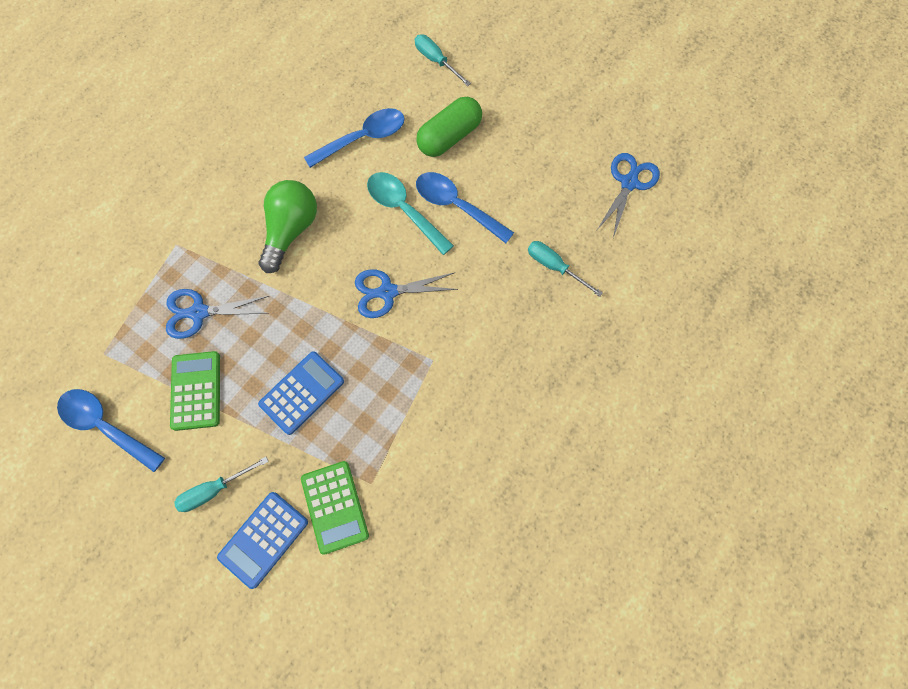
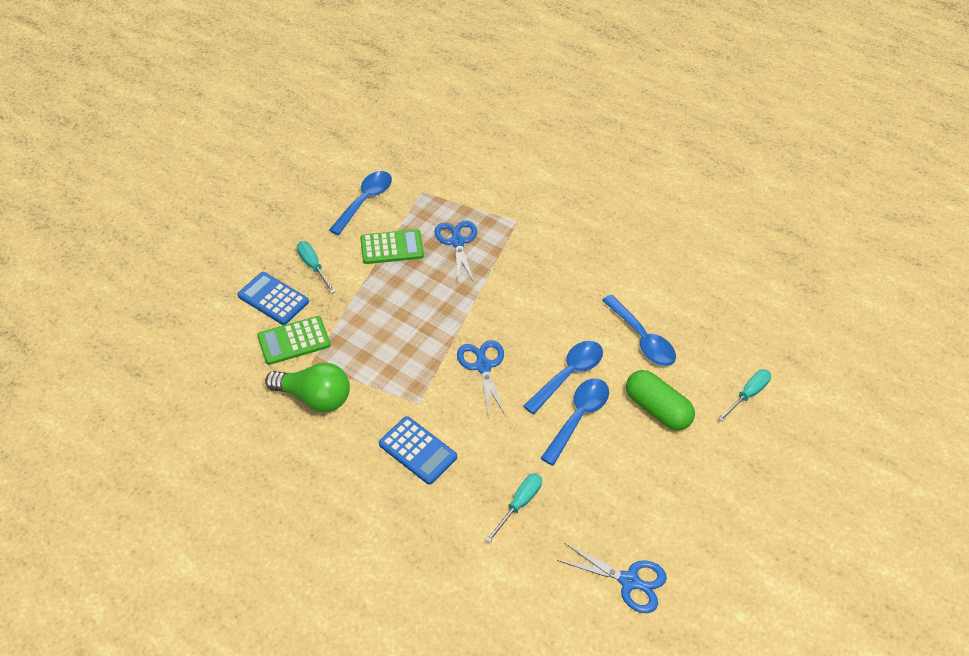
camera: 85 degrees right, 20 degrees down
(291, 230) = (537, 293): green light bulb -> green light bulb (314, 397)
(302, 393) = (389, 313): blue calculator -> blue calculator (417, 450)
(404, 210) = (568, 374): turquoise spoon -> blue spoon

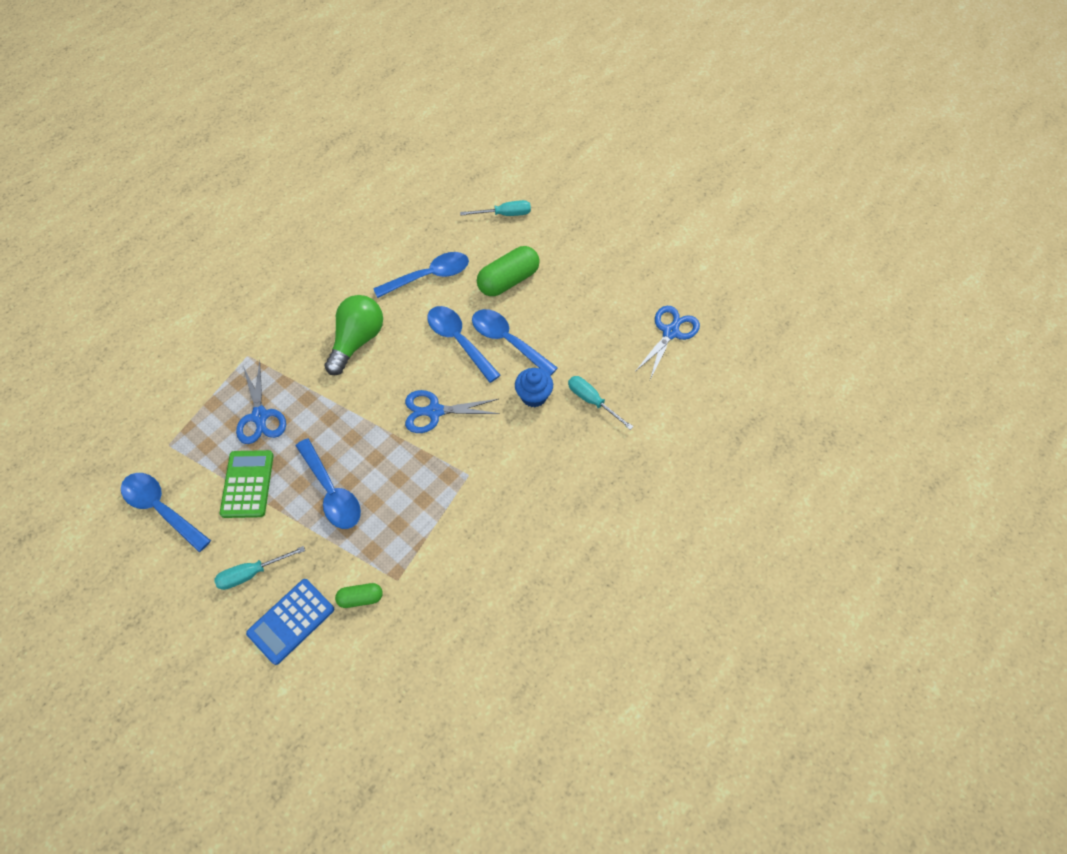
camera: 80 degrees left, 10 degrees up
(294, 341) = (360, 598): green calculator -> green capsule
(314, 397) = (443, 577): green light bulb -> green light bulb (357, 341)
(390, 304) = (332, 492): none -> blue spoon
(417, 450) = (524, 480): blue calculator -> none
(457, 242) = (260, 416): blue scissors -> blue scissors turned 105 degrees counterclockwise
(515, 448) = (534, 396): none -> blue cupcake
(748, 394) = (504, 214): turquoise screwdriver -> turquoise screwdriver turned 120 degrees clockwise

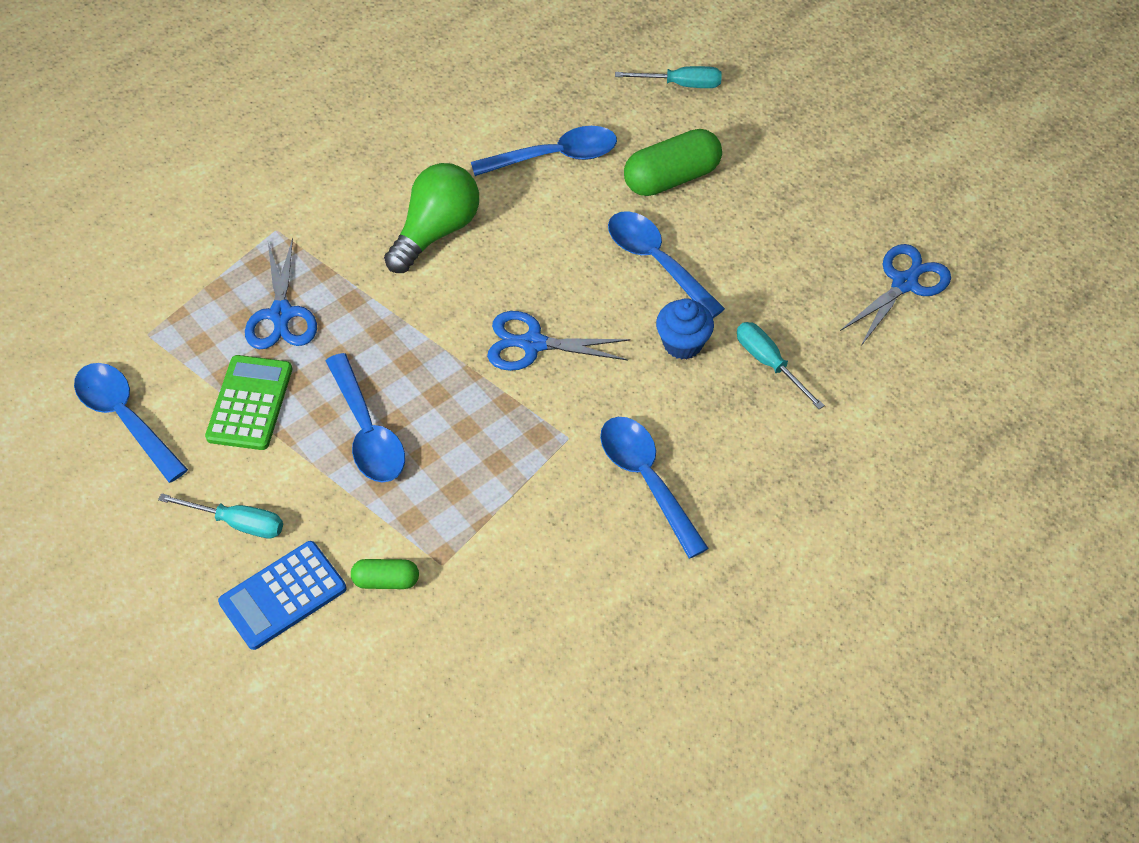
camera: 10 degrees right, 5 degrees down
(252, 573) = (238, 523): turquoise screwdriver -> turquoise screwdriver turned 150 degrees counterclockwise
(459, 341) = (584, 251): blue spoon -> blue spoon (646, 479)

